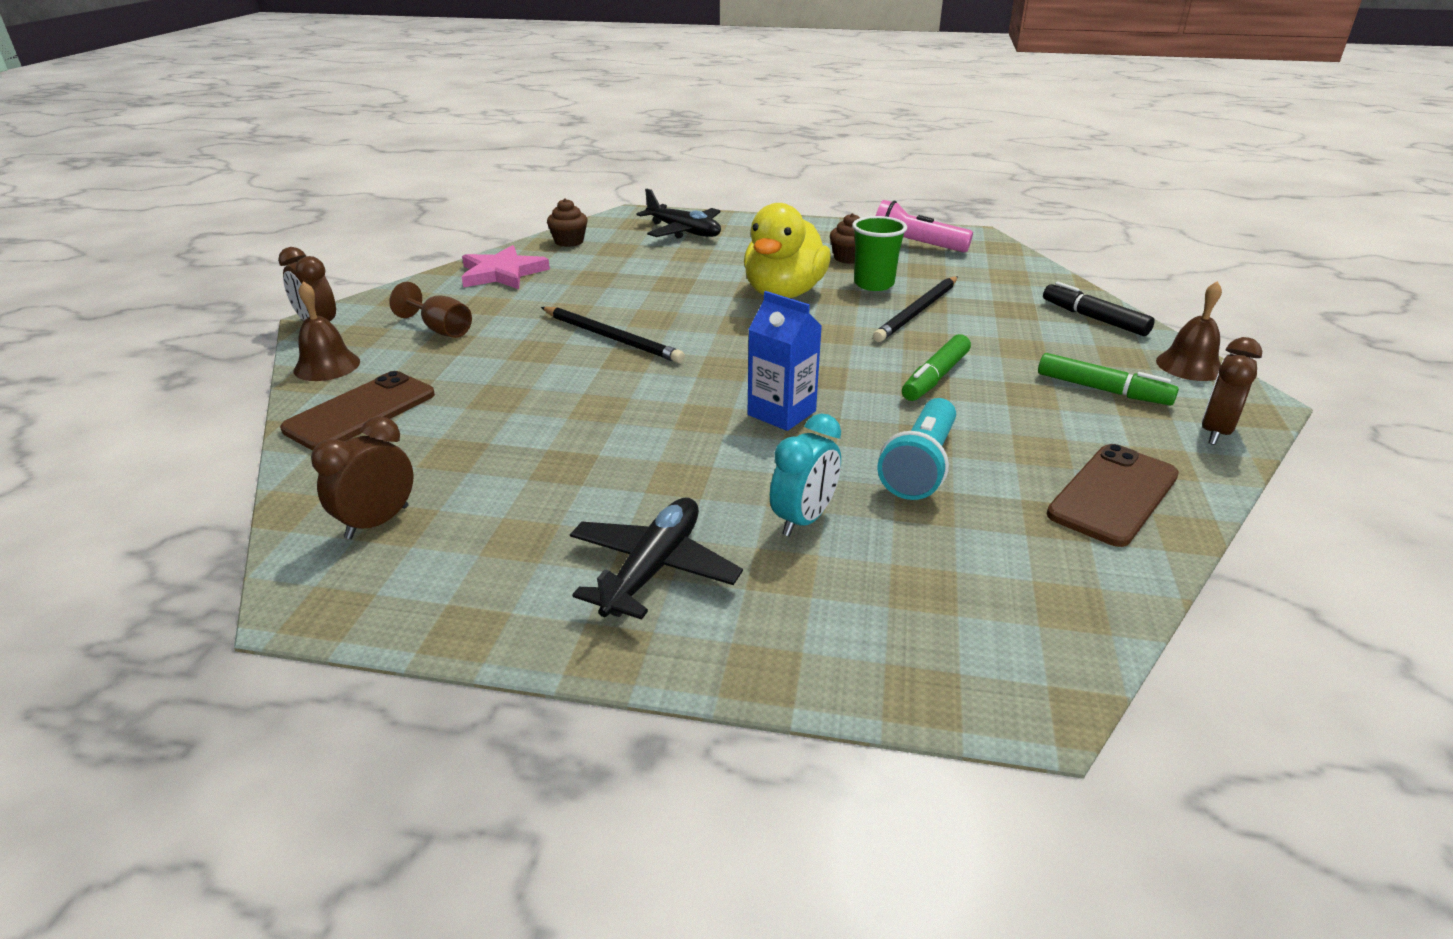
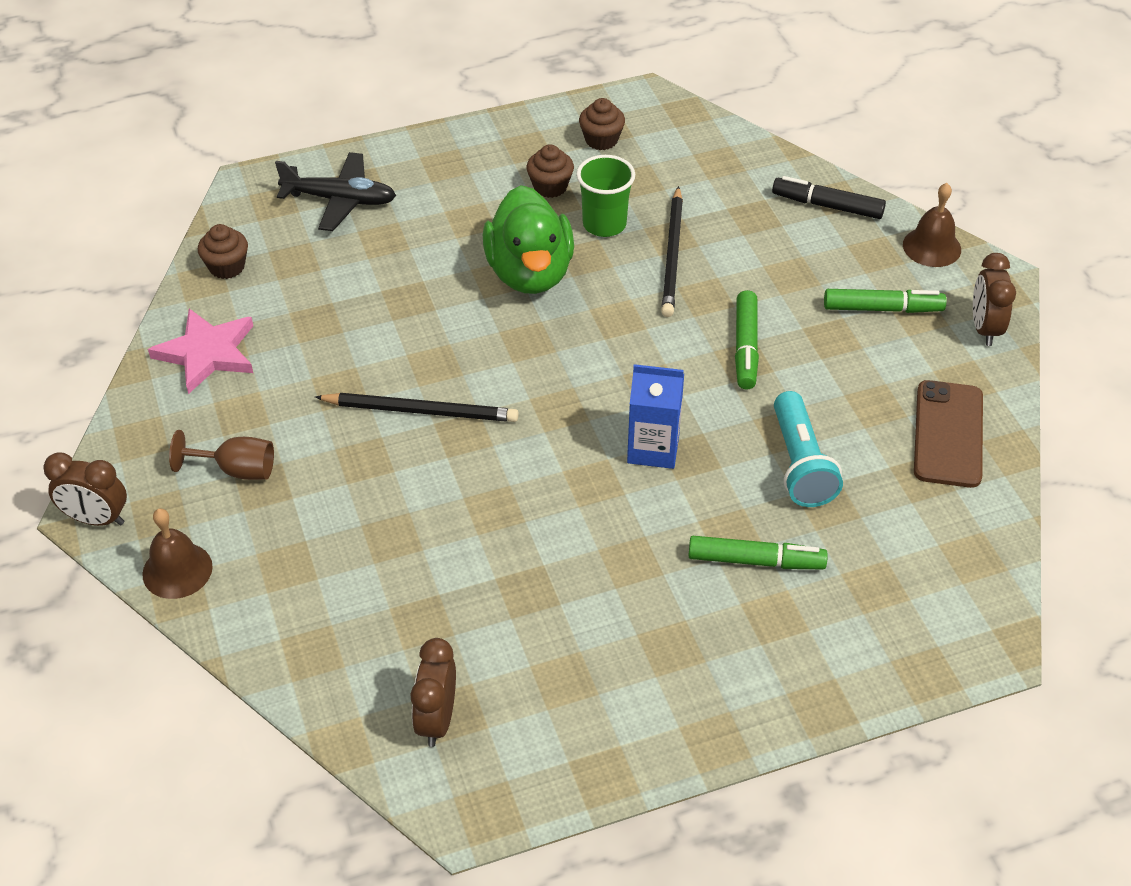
camera: 30 degrees left, 15 degrees up
(360, 412) = (283, 612): brown phone -> none
(653, 569) = (686, 659): black plane -> none
(784, 293) = (530, 273): yellow duck -> green duck
(804, 520) = (755, 561): turquoise clock -> green marker
(915, 246) = (601, 140): pink flashlight -> brown cupcake

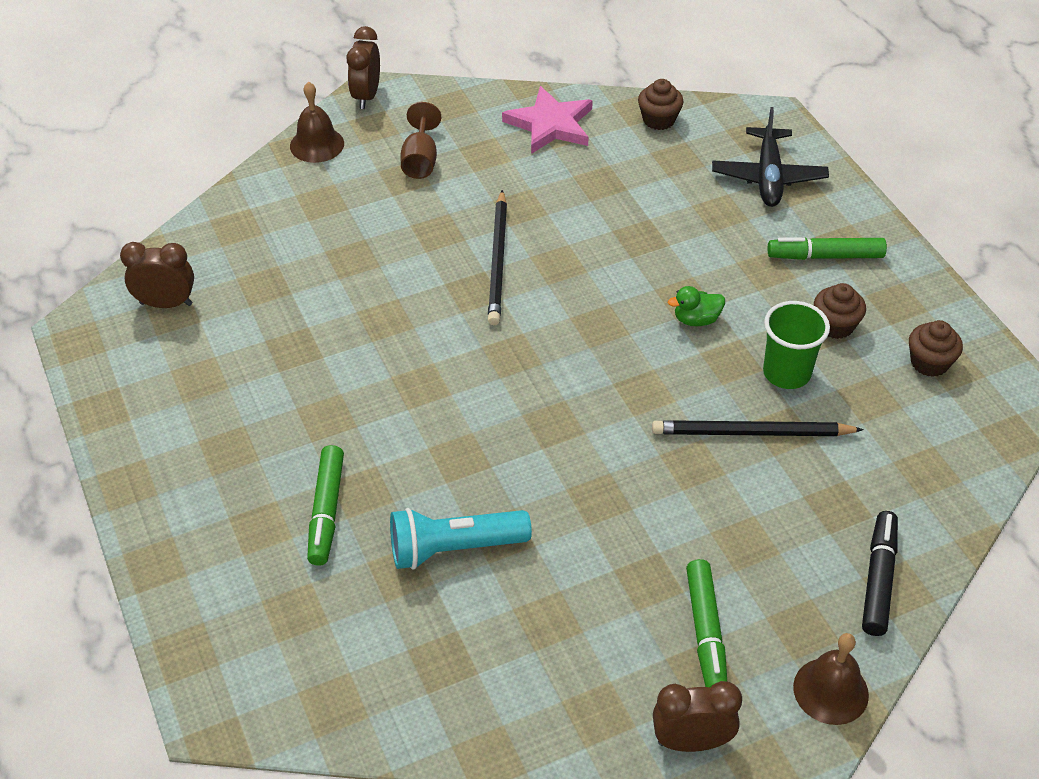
camera: 85 degrees right, 0 degrees up
(530, 273) = (696, 319): green duck -> green duck, size x0.41
(653, 448) = (466, 427): blue carton -> none
(746, 346) = (620, 500): green marker -> green marker (826, 256)
(948, 434) = (510, 690): brown phone -> none

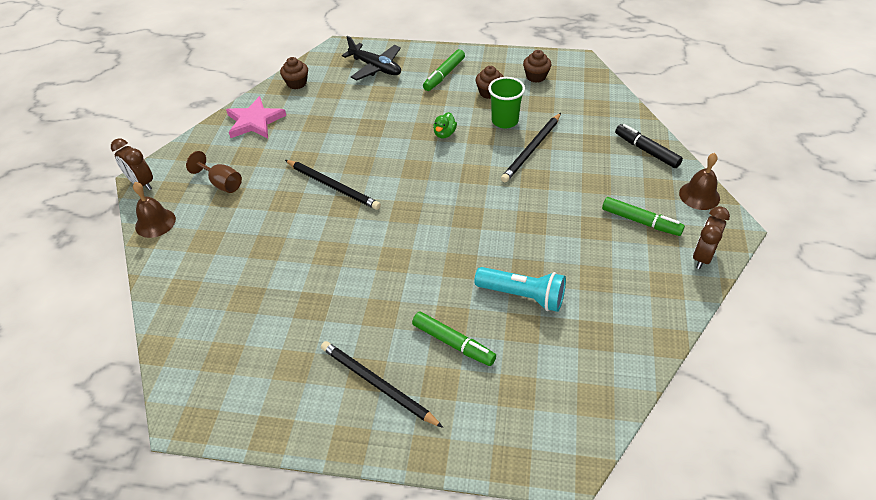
camera: 55 degrees left, 0 degrees up
(166, 304) = (211, 357): brown clock -> none
(219, 468) = (377, 384): none -> black pencil
(454, 548) = (522, 295): turquoise flashlight -> turquoise flashlight turned 90 degrees counterclockwise

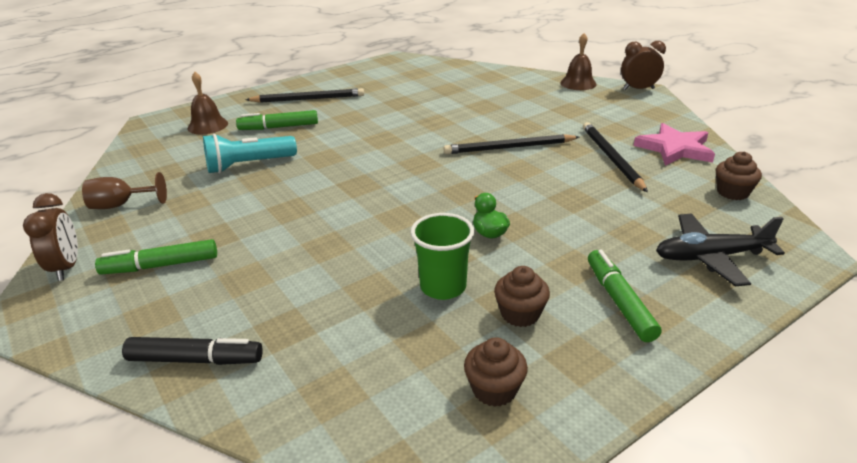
camera: 135 degrees right, 15 degrees down
(222, 183) = (590, 112): brown goblet -> brown goblet (121, 205)
(532, 149) = (365, 272): black pencil -> black pencil (611, 158)
(699, 195) = (83, 335): brown bell -> brown bell (207, 125)

